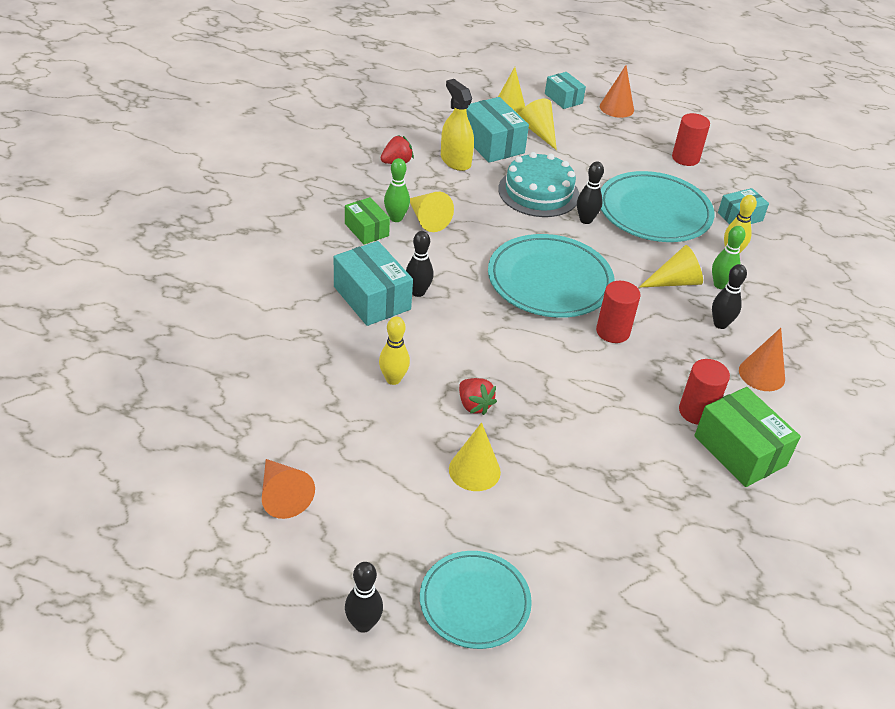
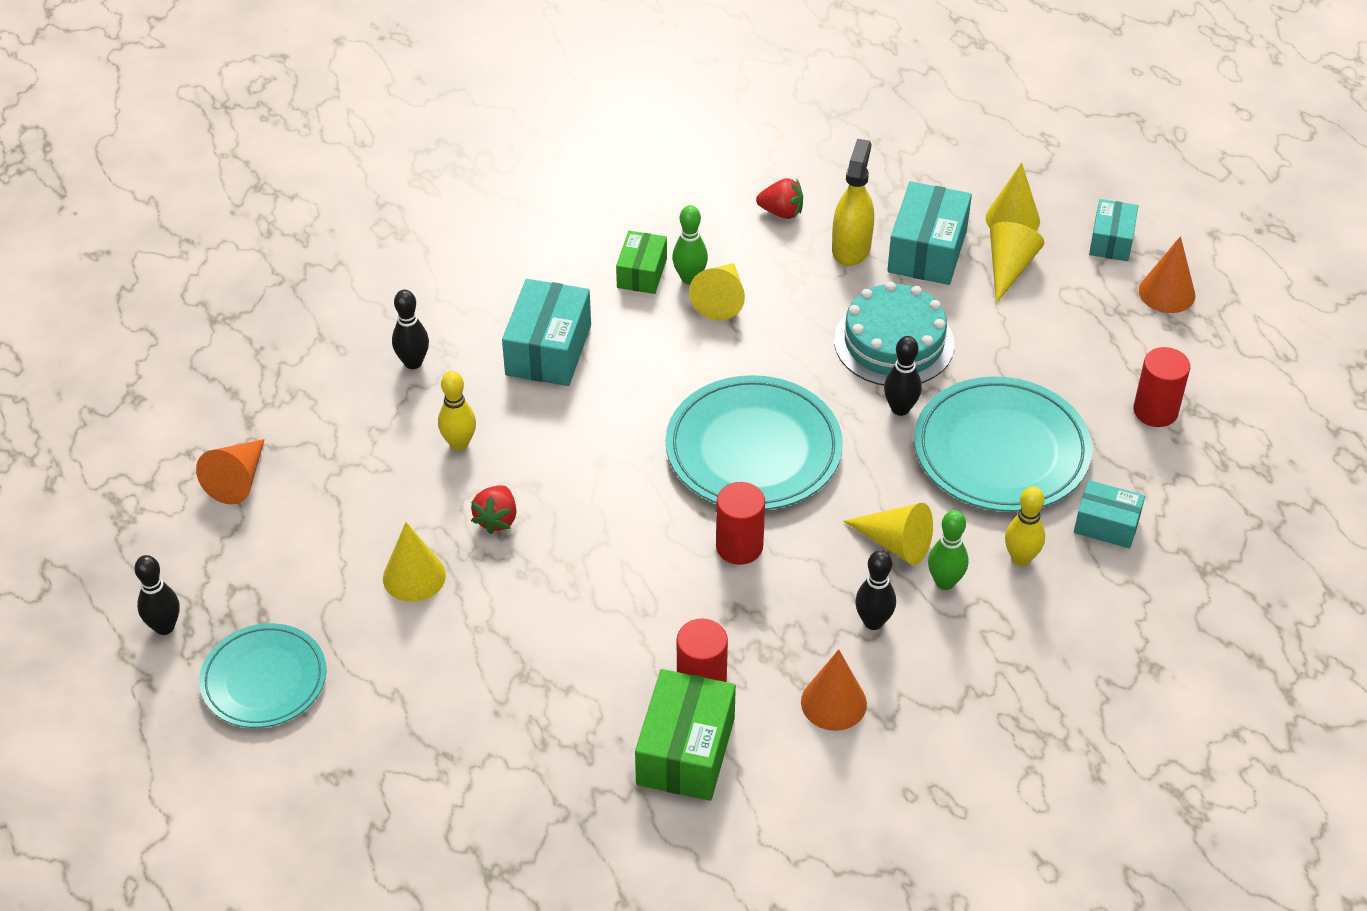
camera: 50 degrees right, 5 degrees up
(418, 292) = (600, 373): black bowling pin -> black bowling pin (413, 362)

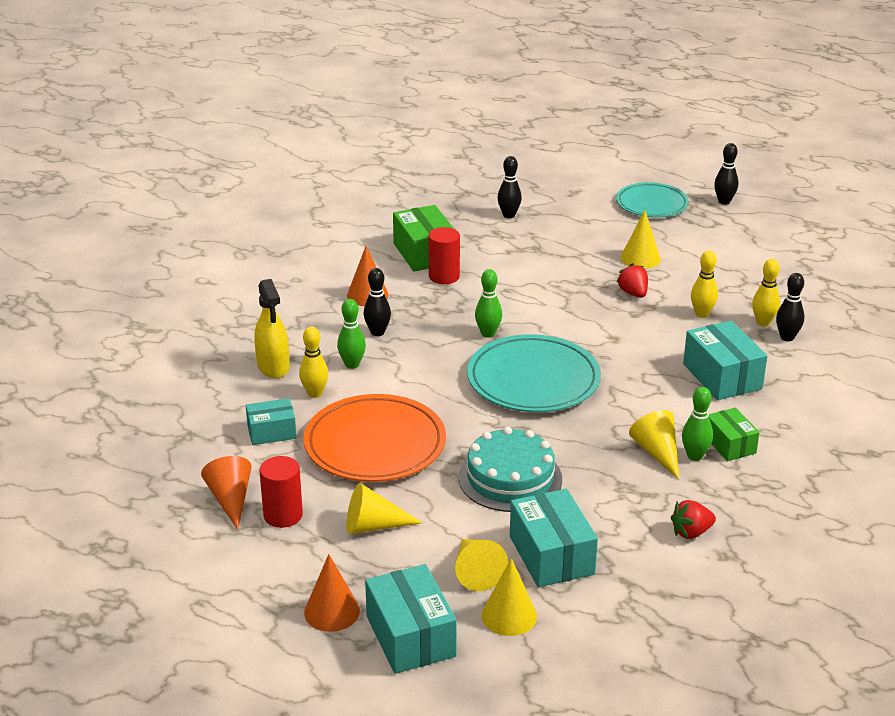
camera: 145 degrees right, 15 degrees down
(238, 480) = (785, 256): orange cone -> orange cone (230, 499)
(409, 395) = (763, 322): none -> yellow bowling pin
(739, 546) = (488, 333): red cylinder -> green bowling pin
(851, 248) = (610, 530): yellow spray bottle -> yellow spray bottle (273, 366)
(895, 543) = (398, 370): yellow cone -> yellow cone (373, 526)
(900, 409) = (465, 440): black bowling pin -> black bowling pin (509, 215)
(1001, 451) = (375, 444): turquoise plate -> orange plate
(1111, 241) = (410, 636): turquoise box -> turquoise box, size x1.62

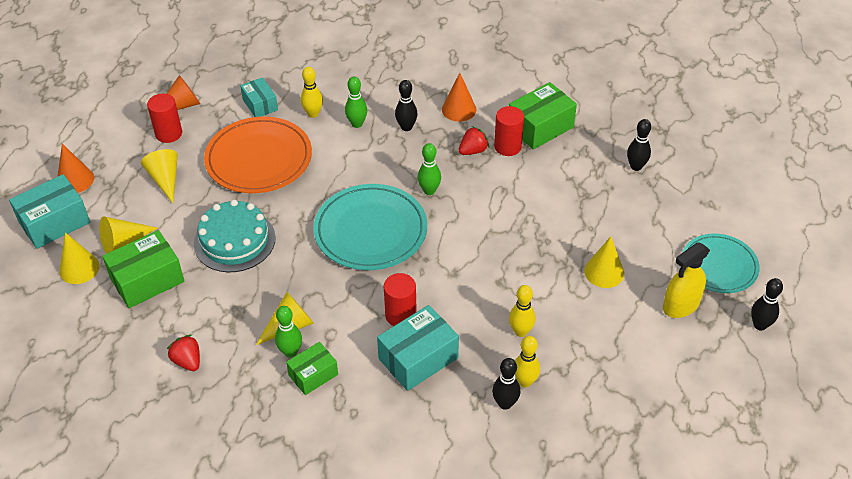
camera: 75 degrees right, 15 degrees up
(273, 366) = (340, 85): yellow spray bottle -> yellow spray bottle (681, 305)
(551, 555) = (147, 280): turquoise box -> green box
(633, 293) = (536, 275): red strawberry -> red strawberry (473, 151)
(662, 378) = (400, 315): none -> red cylinder

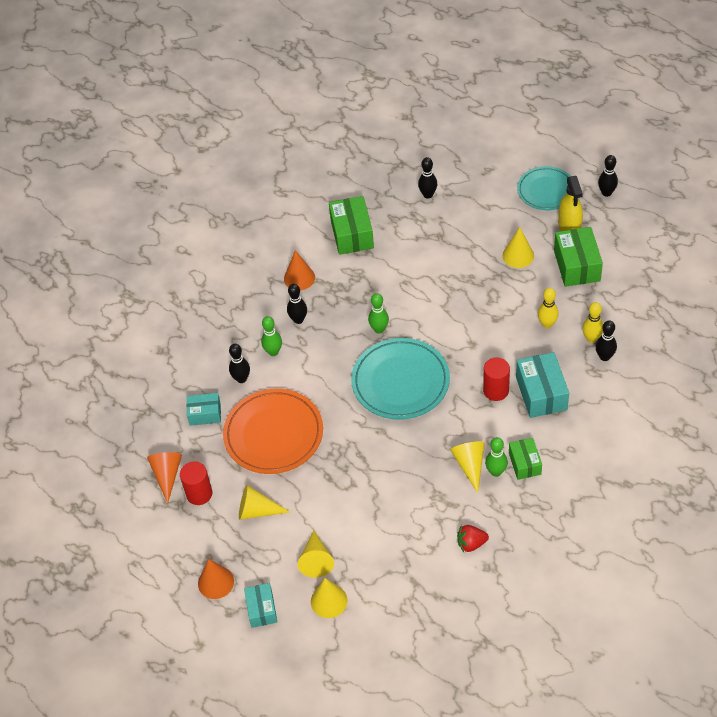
camera: 60 degrees left, 5 degrees up
(54, 222) = (262, 609): turquoise box -> turquoise box, size x0.62
(147, 280) = (370, 552): green box -> green box (576, 265)
(234, 240) = (359, 478): turquoise cake -> none
(313, 114) = (241, 379): yellow bowling pin -> black bowling pin
(473, 151) = (352, 286): red strawberry -> none
(507, 147) = (361, 262): red cylinder -> none

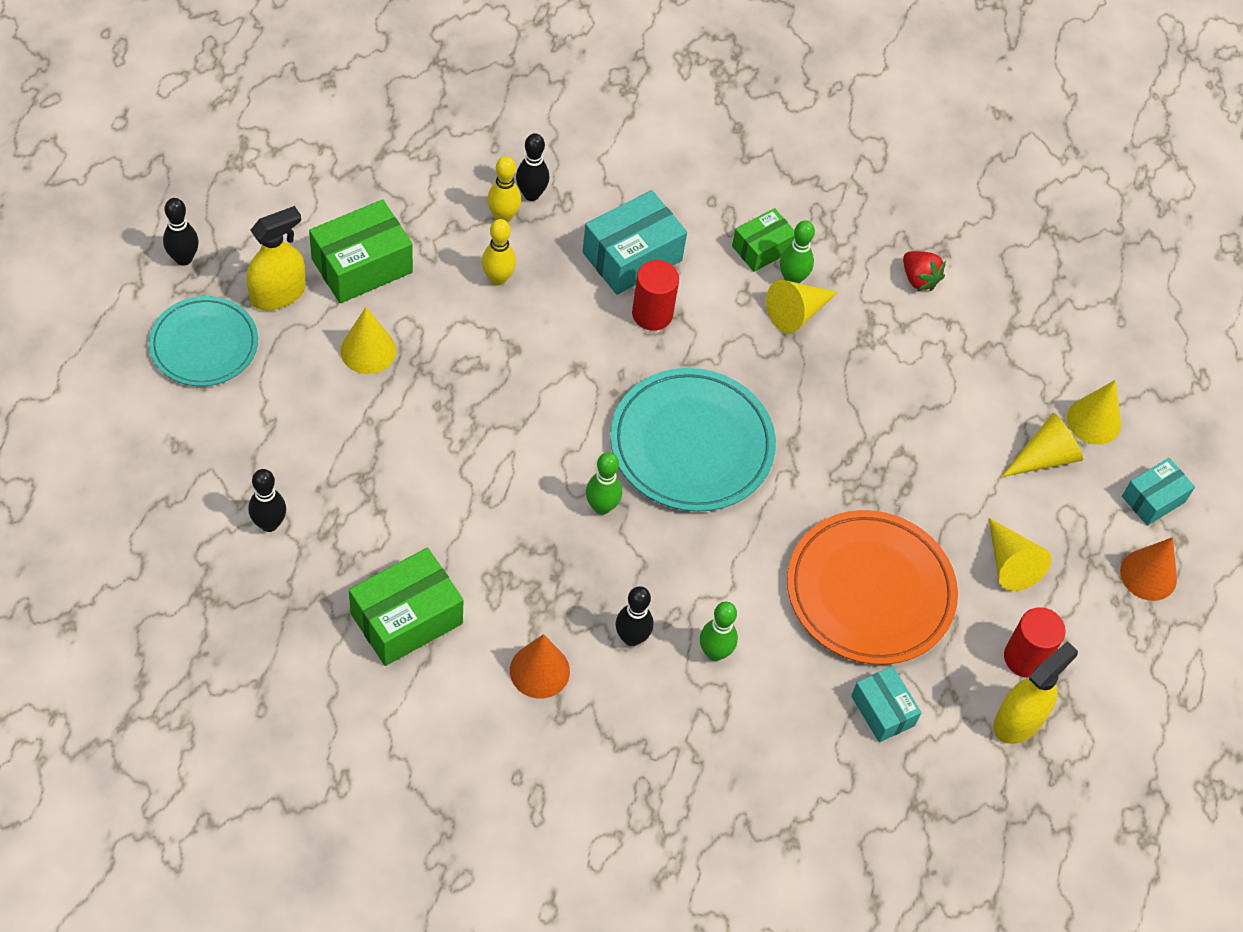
camera: 125 degrees left, 5 degrees up
(167, 475) = (1018, 720): orange cone -> yellow spray bottle
(241, 379) = (790, 681): black bowling pin -> none

